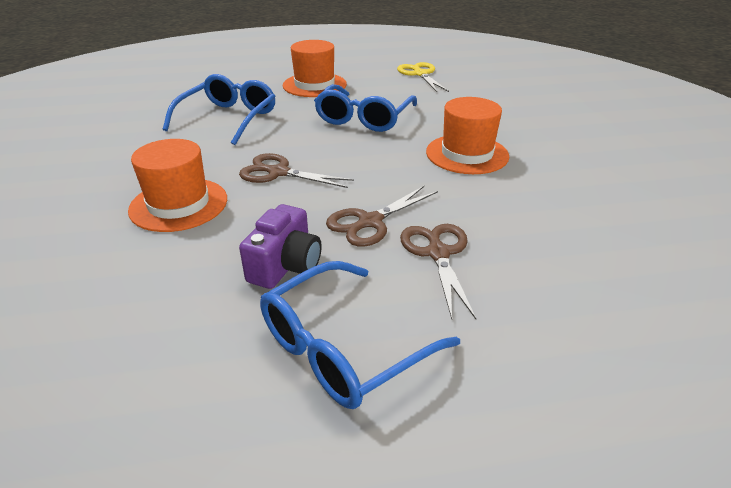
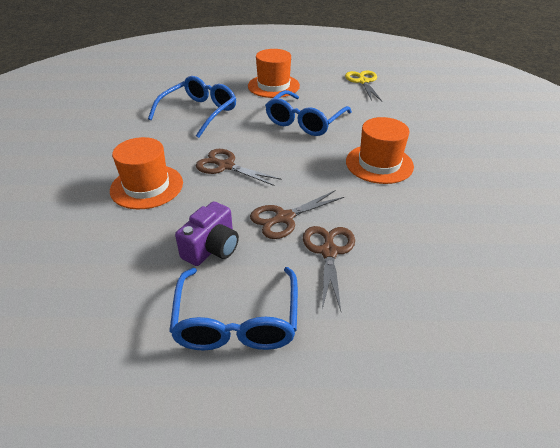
camera: 10 degrees right, 5 degrees up
(343, 348) = (237, 321): blue glasses -> blue glasses turned 60 degrees counterclockwise

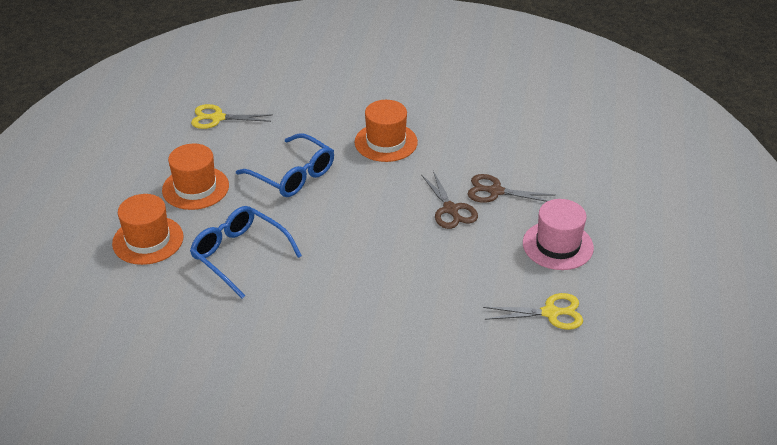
camera: 80 degrees left, 0 degrees up
(108, 318) = (550, 313): none -> yellow scissors
(147, 186) = (383, 297): orange hat -> orange hat (148, 240)
(212, 248) = (481, 254): purple camera -> none
(226, 166) = (362, 239): brown scissors -> none
(237, 321) = (557, 245): blue glasses -> pink hat

